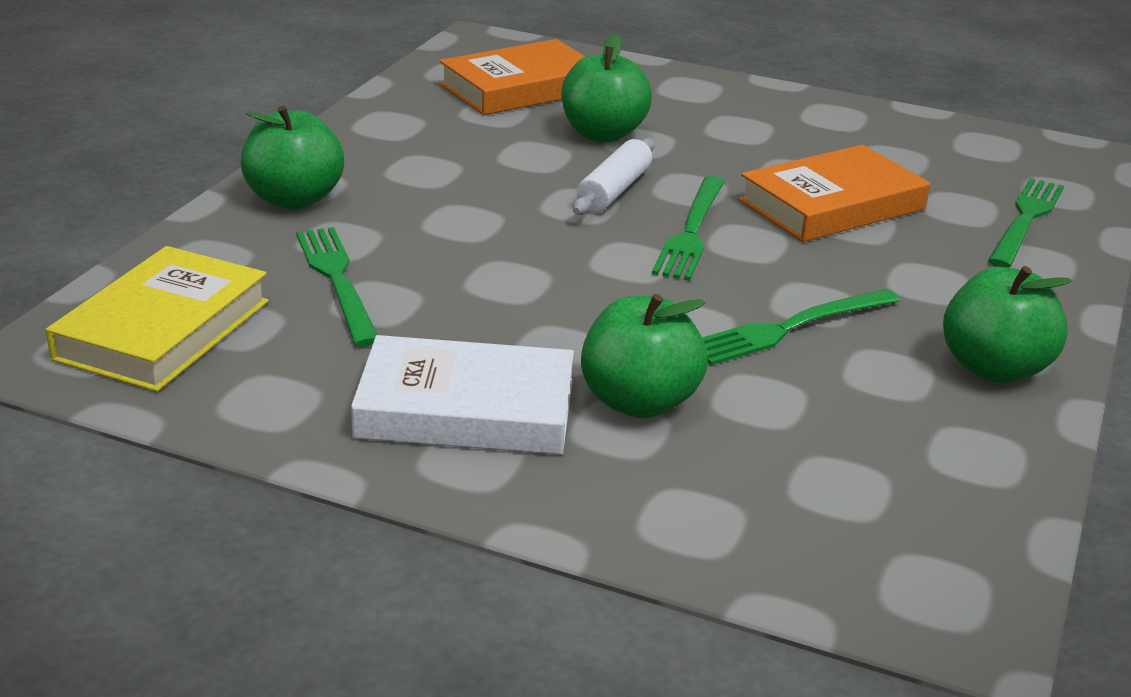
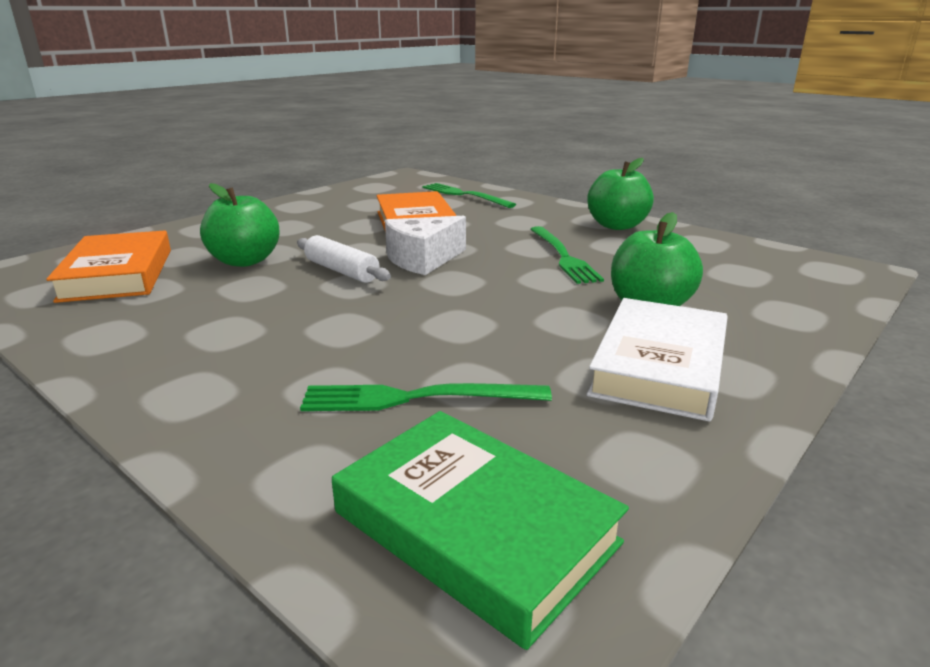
camera: 70 degrees left, 5 degrees down
(163, 330) = (474, 527): yellow book -> green book
(294, 199) = (216, 404): green apple -> none
(691, 231) = (423, 259): green fork -> white cheese

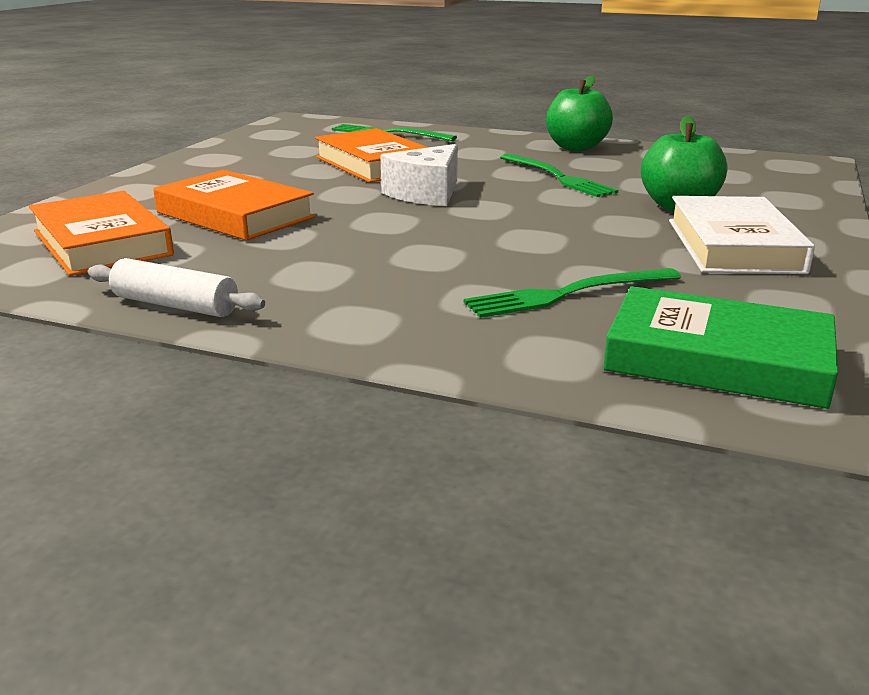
camera: 20 degrees left, 0 degrees up
(245, 261) = (235, 215): green apple -> orange book
(341, 271) = (356, 212): white rolling pin -> white rolling pin (175, 305)

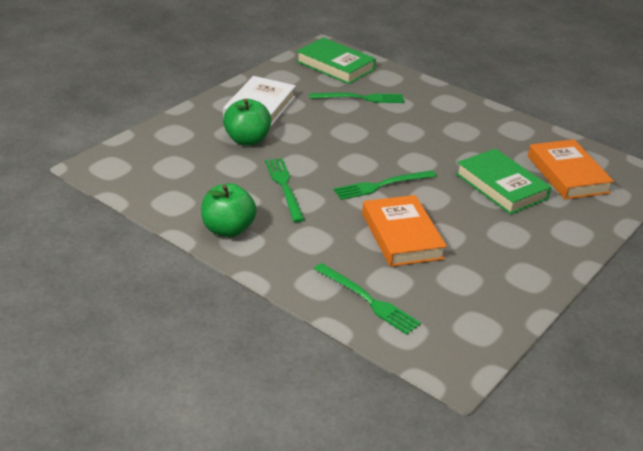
camera: 165 degrees left, 10 degrees up
(175, 305) = (518, 124): white rolling pin -> none
(235, 215) = (501, 186): orange book -> green book
(426, 194) = (382, 185): white cheese -> green fork

